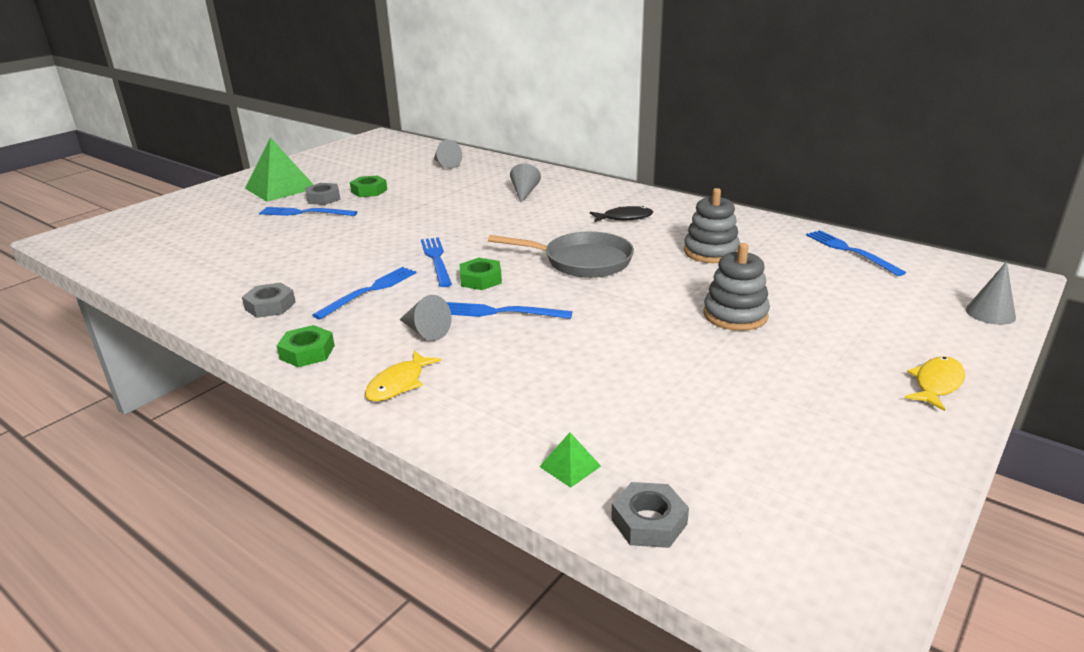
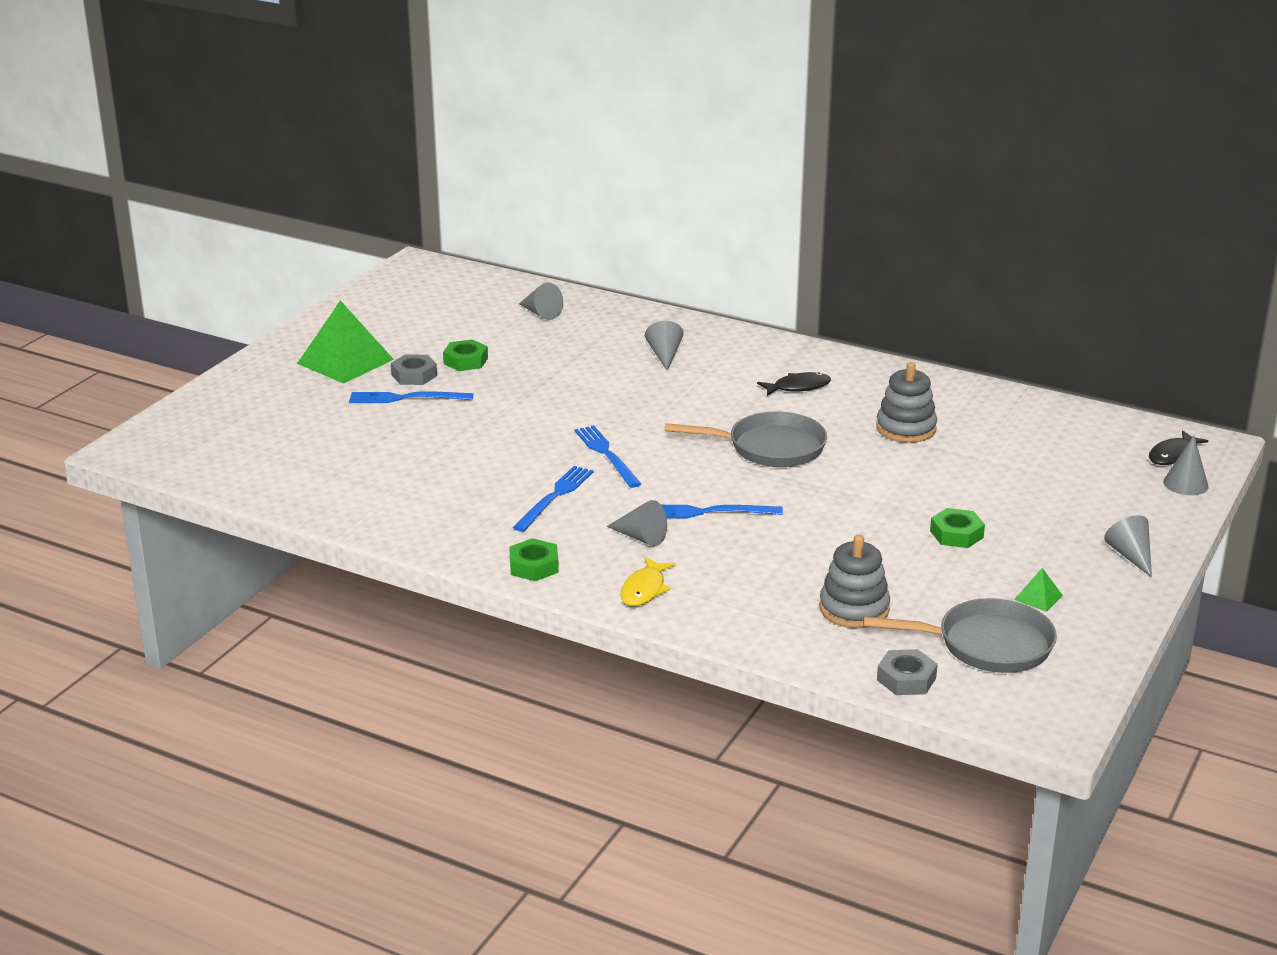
camera: 10 degrees left, 0 degrees up
(270, 306) = (457, 520): grey nut -> none
(481, 279) = (668, 476): green nut -> green nut (956, 534)
(570, 466) = (830, 645): green pyramid -> green pyramid (1038, 597)
(735, 315) = (944, 501): grey stacking toy -> grey stacking toy (854, 609)
(759, 482) = (987, 645): none -> grey pan
(850, 251) = (1053, 420): blue fork -> none
(936, 384) = (1130, 556): yellow fish -> grey cone
(973, 286) = (1173, 455): none -> black fish

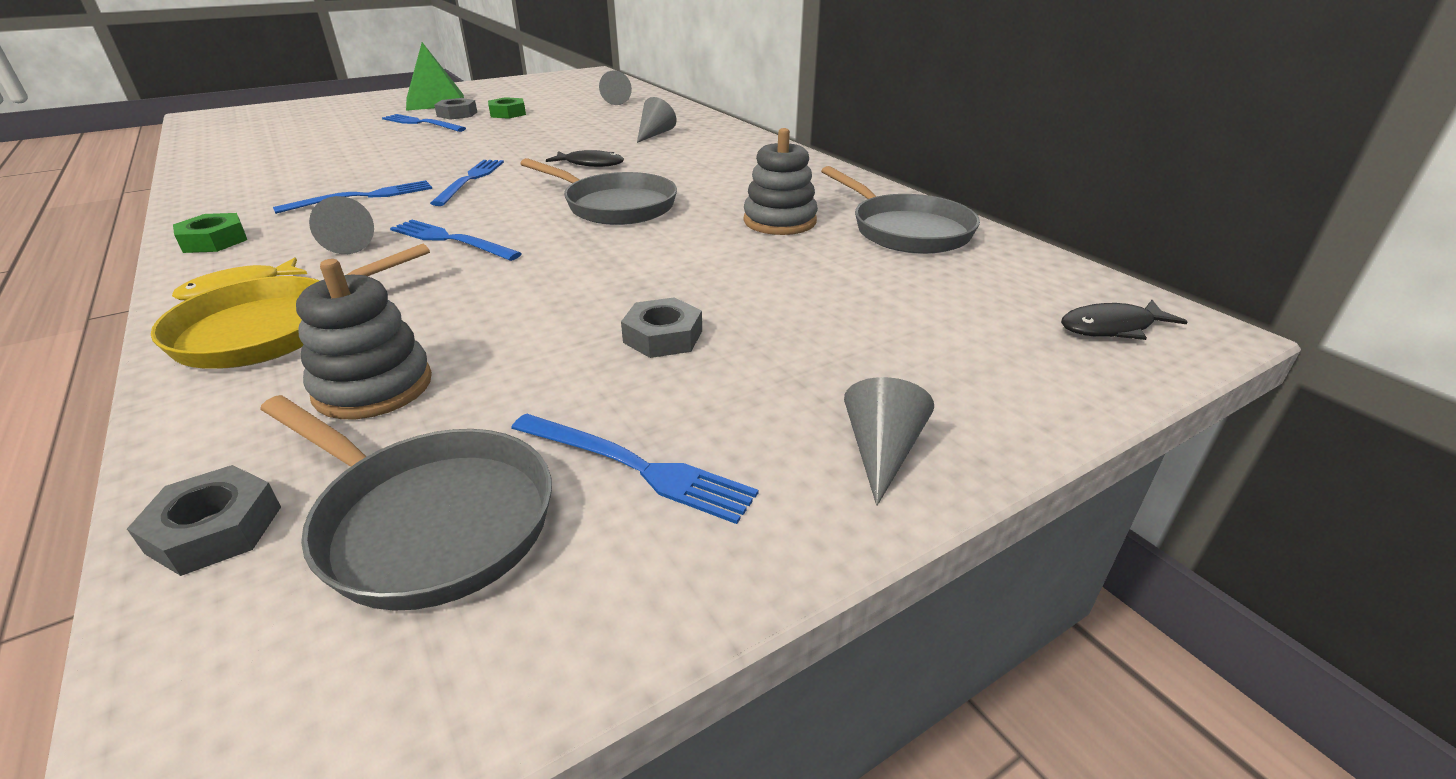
camera: 30 degrees right, 5 degrees up
(728, 603) = (271, 329): none -> yellow pan
(798, 387) = (727, 172): black fish -> black fish (590, 164)
(956, 534) = (663, 337): green nut -> grey nut
(996, 413) = (906, 230): none -> grey pan
(1038, 597) = (636, 467): green pyramid -> blue fork
(1185, 484) = (1098, 370): grey cone -> none

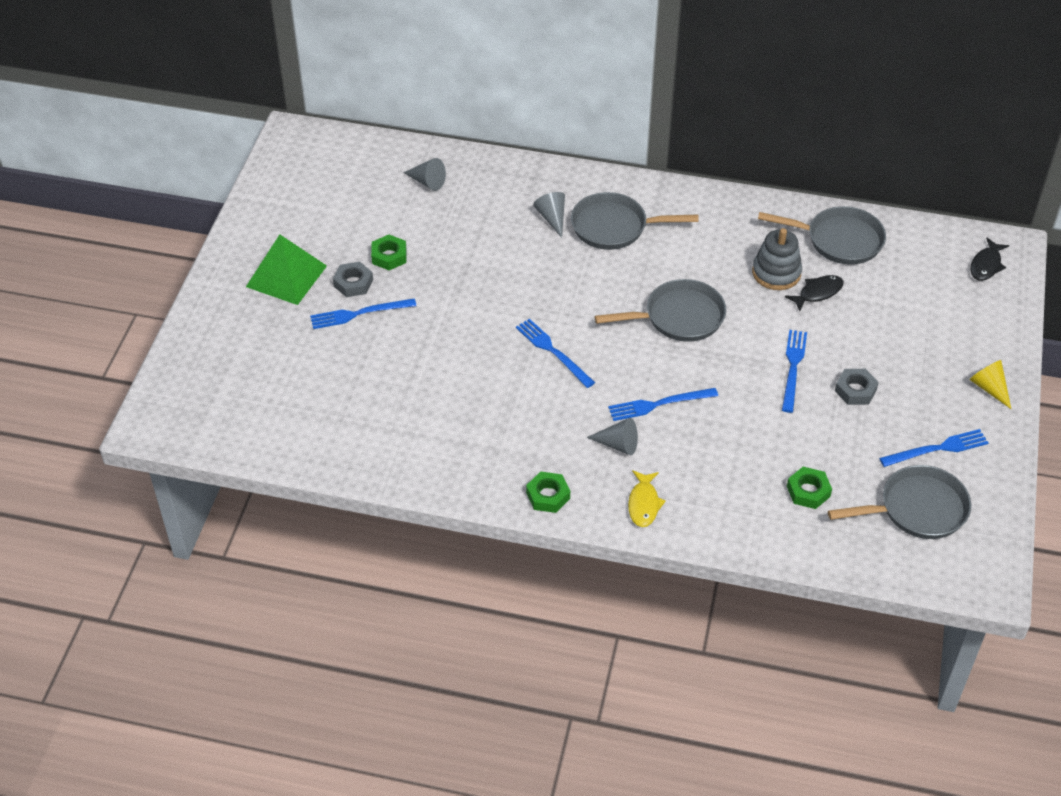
camera: 45 degrees left, 15 degrees up
(215, 529) = (871, 559): grey nut -> none
(271, 329) = (712, 505): yellow pan -> none
(362, 197) = (531, 411): blue fork -> blue fork (793, 367)
(373, 387) = (808, 491): grey stacking toy -> green nut
(590, 164) = (584, 284): black fish -> black fish (818, 293)
(690, 151) = (614, 227): none -> grey pan
(881, 452) = (989, 388): grey cone -> yellow cone

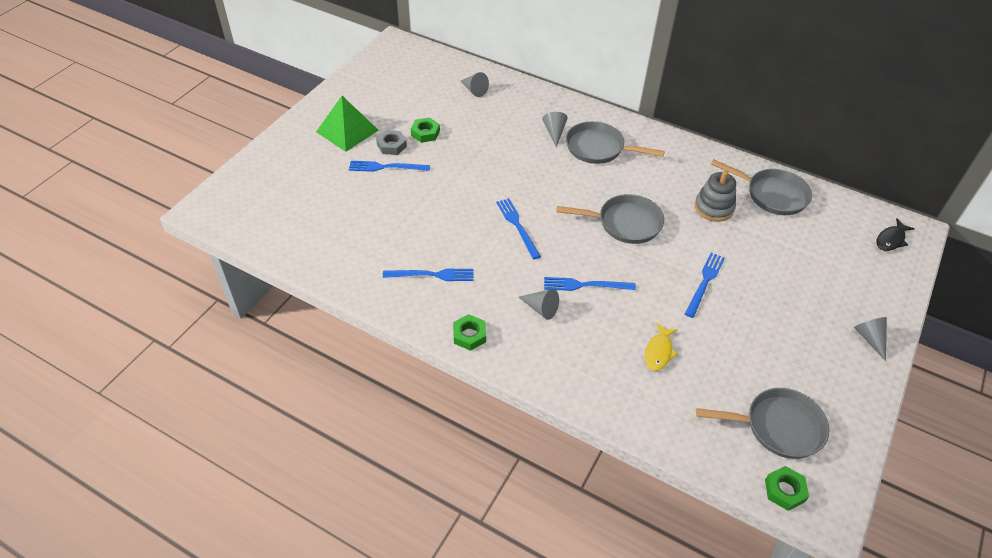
camera: 15 degrees right, 0 degrees up
(644, 504) = (544, 361): yellow fish -> yellow fish (659, 352)
(808, 491) = (686, 386): green nut -> green nut (784, 490)
(818, 293) = (743, 230): black fish -> none
(855, 390) = (752, 313): grey nut -> none
(937, 449) = (810, 379): blue fork -> blue fork (432, 275)
(989, 388) = (870, 338): yellow cone -> grey cone

